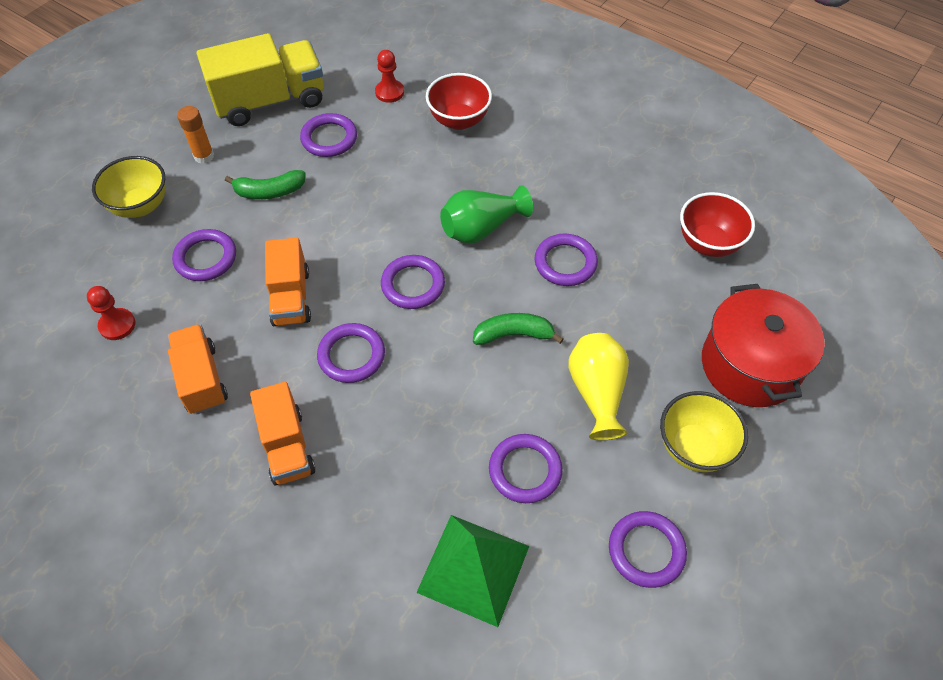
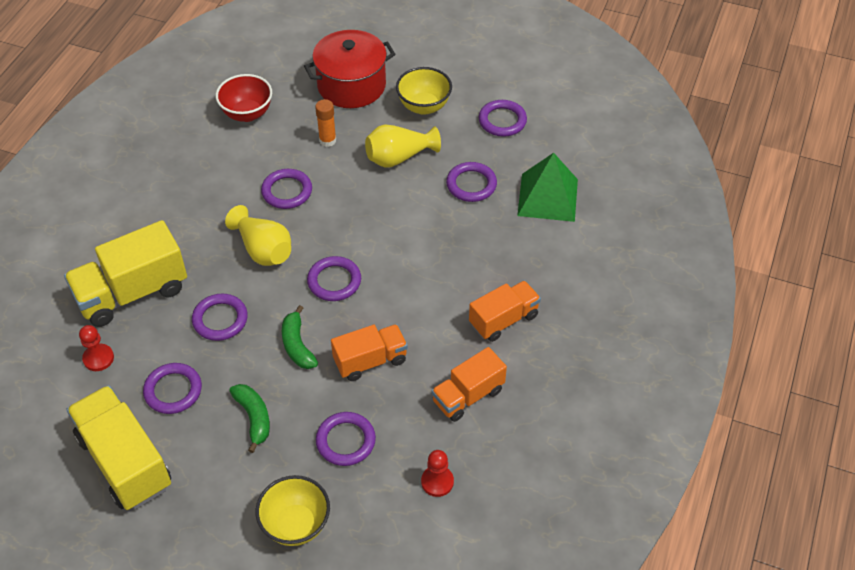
camera: 105 degrees left, 5 degrees down
(204, 156) = (217, 494): orange glue stick -> orange glue stick (327, 140)
(351, 355) = (413, 303): purple ring -> purple ring (220, 319)
(459, 120) = (132, 293): red bowl -> yellow truck
(481, 228) = (263, 249): green vase -> yellow vase
(513, 334) = (364, 210): green banana -> green banana (297, 345)

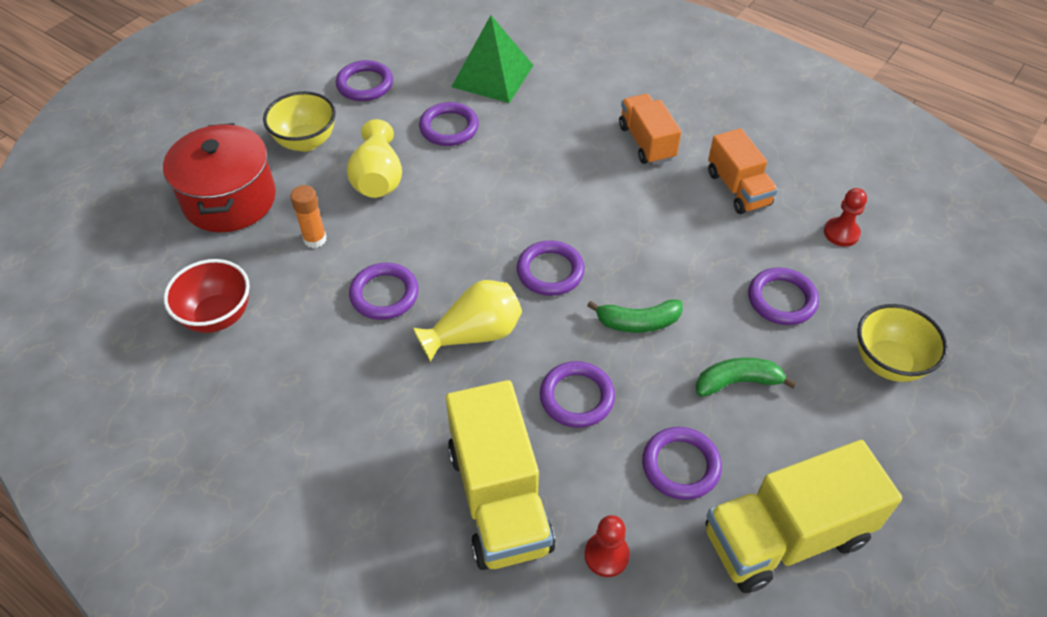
camera: 75 degrees left, 0 degrees up
(370, 361) = (676, 259): orange truck -> none

